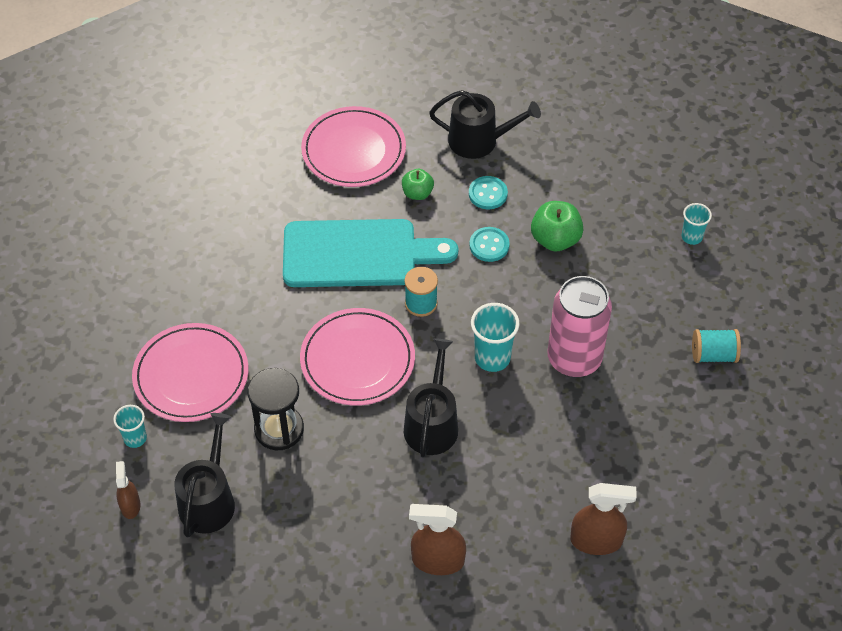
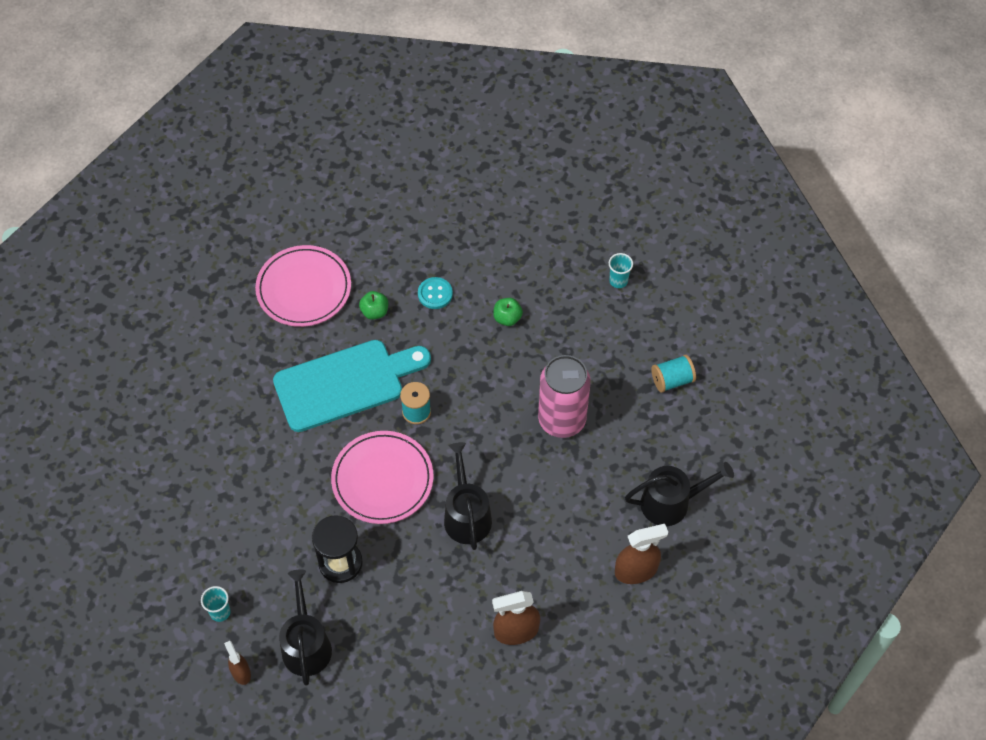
camera: 20 degrees left, 5 degrees up
(191, 375) = (245, 540): pink plate -> none
(479, 141) = (409, 247): black watering can -> black watering can (671, 503)
(489, 245) = (454, 341): turquoise button -> none
(492, 358) = (494, 441): turquoise cup -> none
(555, 239) = (507, 318): green apple -> green apple, size x0.64

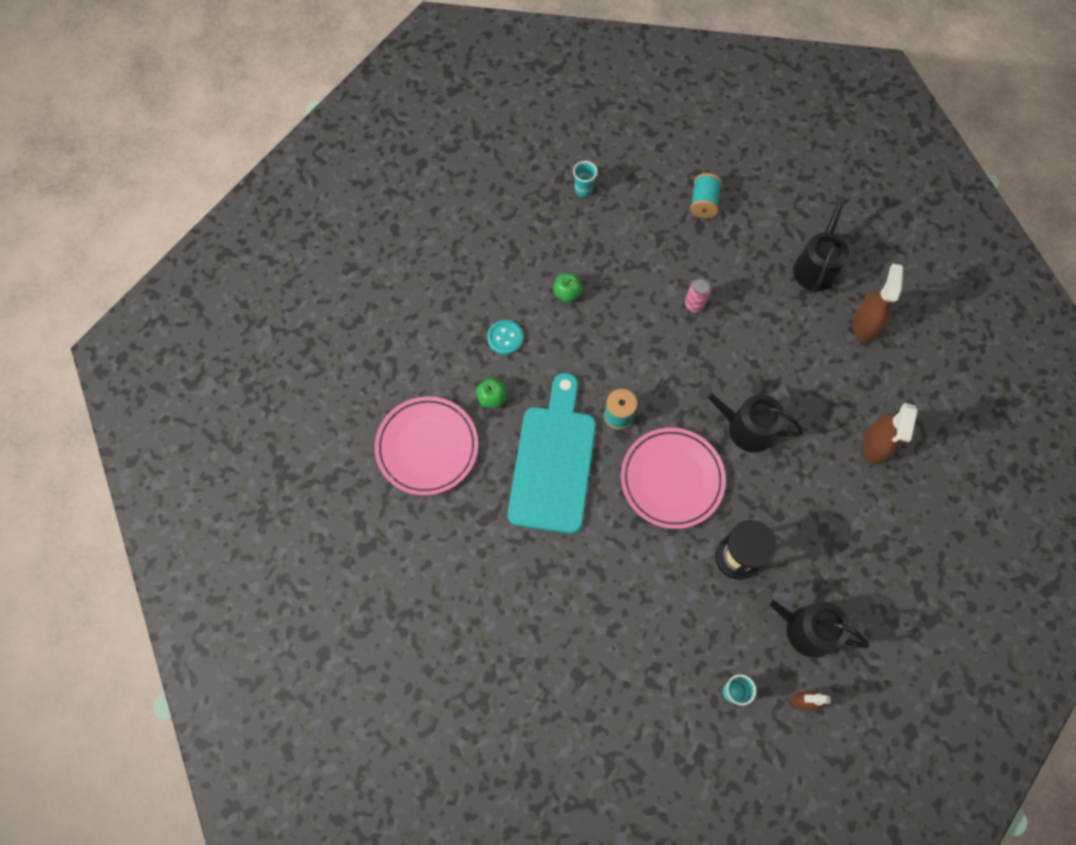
camera: 60 degrees left, 10 degrees up
(562, 420) = (694, 304): pink can -> pink can, size x0.44

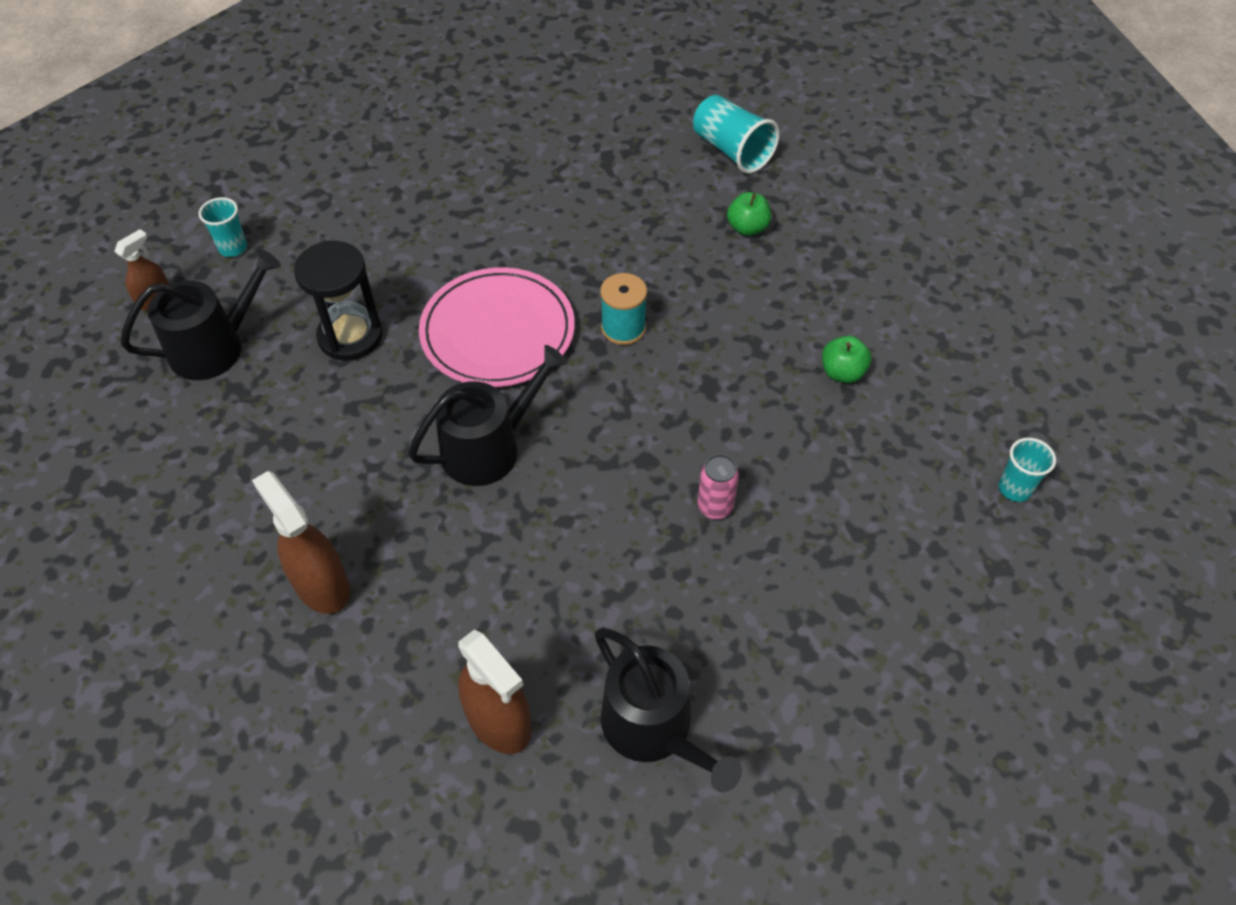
camera: 125 degrees right, 15 degrees down
(427, 447) = (732, 151): pink plate -> turquoise cup
(505, 338) = (821, 278): turquoise button -> none
(554, 461) = (620, 240): turquoise cutting board -> none
(703, 203) = (888, 639): turquoise spool -> none

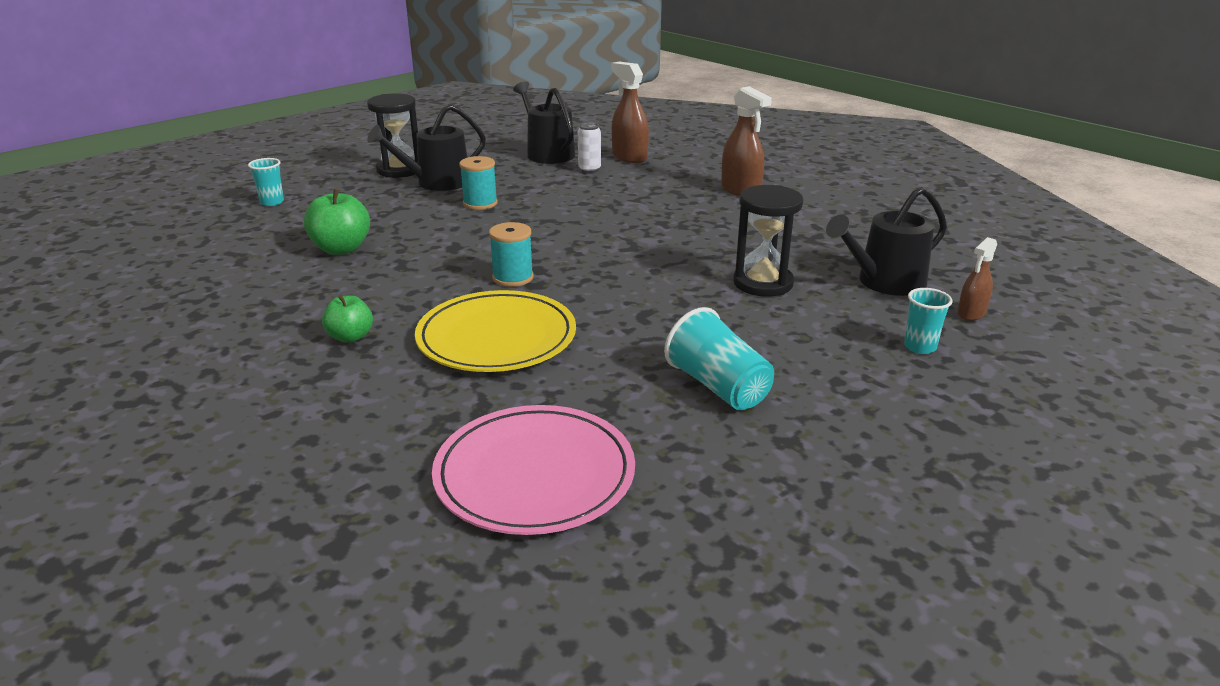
camera: 175 degrees left, 25 degrees down
(489, 447) = (635, 229): black watering can -> black watering can (437, 182)
(498, 332) = (627, 280): pink plate -> pink plate (534, 475)
(567, 652) = (589, 169): none -> white can
(615, 235) = (496, 338): none -> yellow plate
(715, 507) = (480, 203): pink can -> turquoise spool
(732, 151) = (312, 410): turquoise cup -> turquoise cup (718, 387)
(842, 372) = (341, 249): green apple -> green apple, size x1.57
(890, 624) = (399, 170): none -> black hourglass

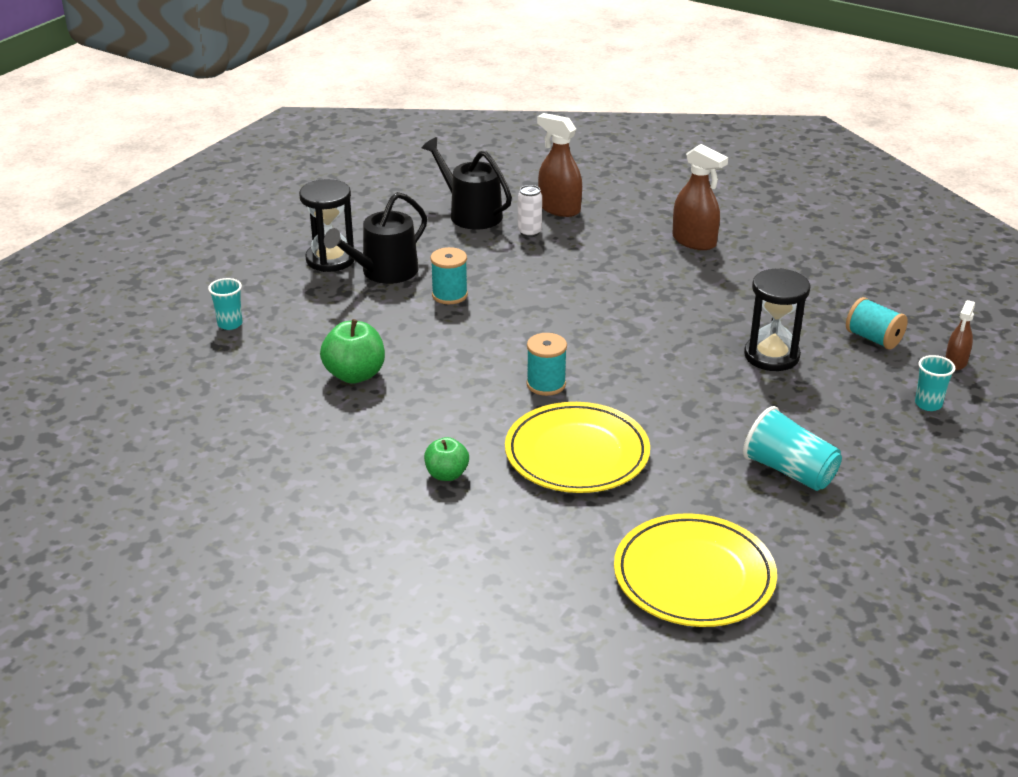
camera: 15 degrees left, 5 degrees up
(534, 475) = (694, 576): pink plate -> yellow plate
(885, 282) = (873, 339): black watering can -> turquoise spool

